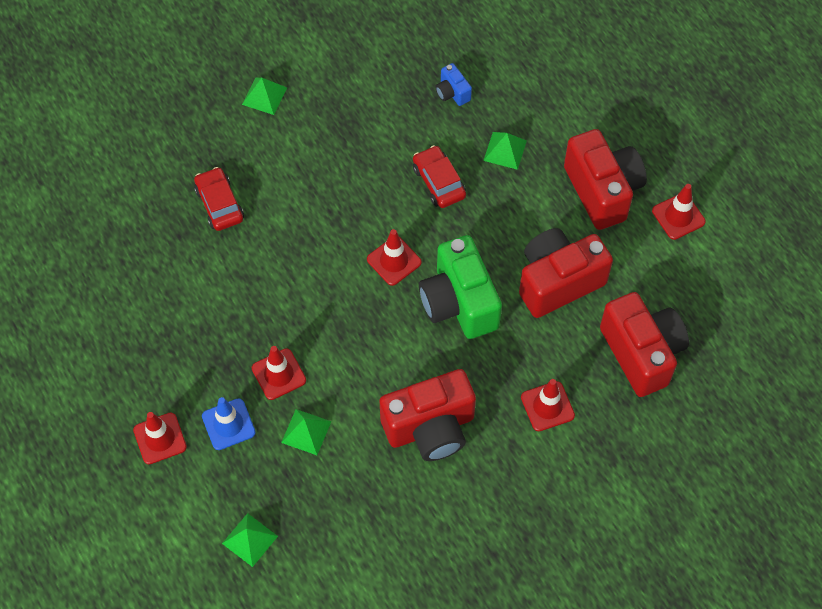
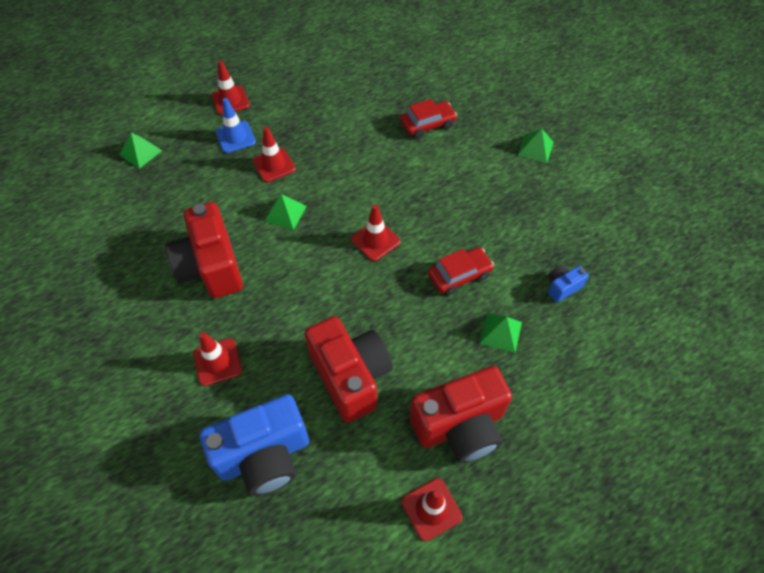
camera: 90 degrees right, 5 degrees down
(306, 432) = (221, 183): green pyramid -> green pyramid (285, 213)
(459, 303) = (331, 290): green camera -> none
(642, 353) = (264, 456): red camera -> blue camera

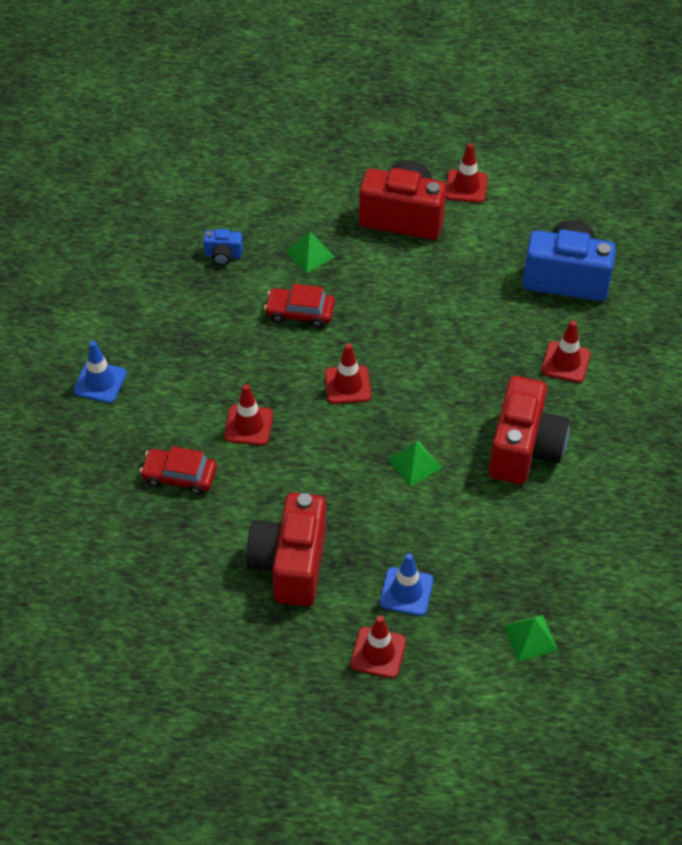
camera: 145 degrees left, 5 degrees down
(274, 165) = (387, 527): red traffic cone -> red traffic cone (248, 425)
(351, 377) = (460, 291): red camera -> red camera (290, 564)
(535, 148) = (100, 382): green pyramid -> blue traffic cone

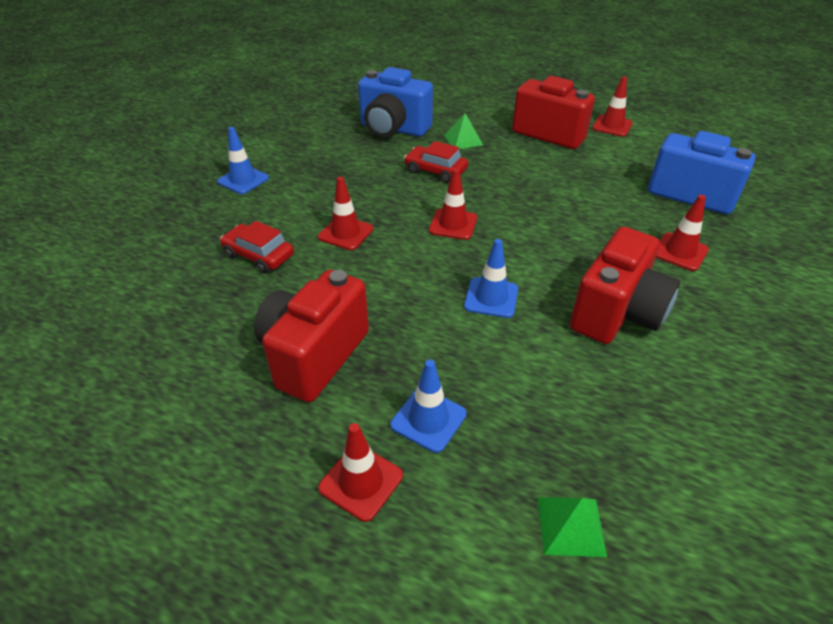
camera: 20 degrees right, 10 degrees down
(223, 255) = (393, 129): blue camera -> blue camera, size x2.23
(414, 463) = (491, 298): green pyramid -> blue traffic cone

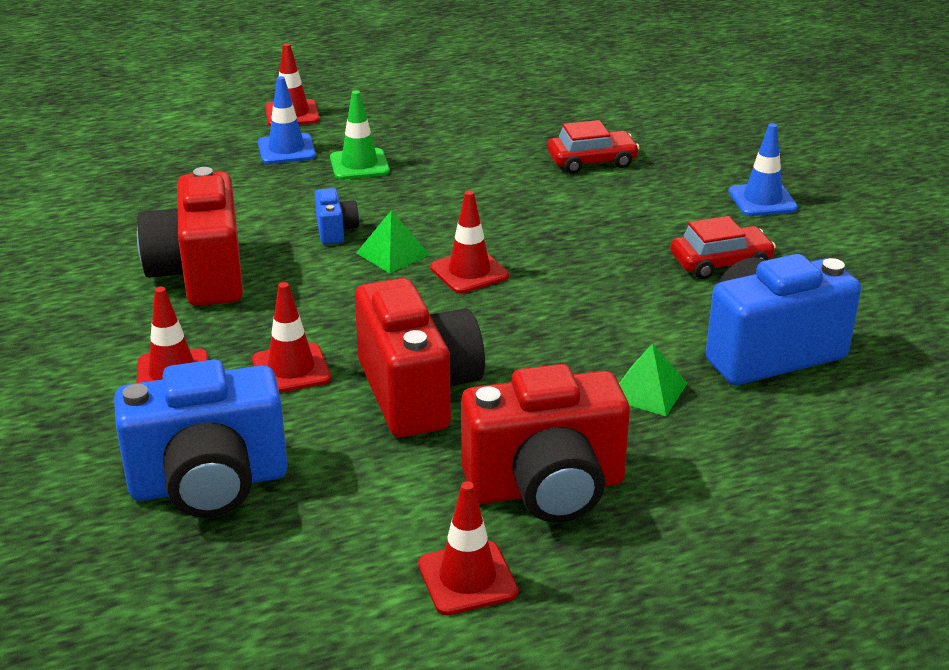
camera: 135 degrees right, 10 degrees down
(314, 355) = (420, 138): red camera -> red camera (418, 392)
(346, 233) = (557, 211): red traffic cone -> red traffic cone (291, 369)
(397, 355) = (359, 165): none -> green traffic cone
(435, 171) = (596, 321): red car -> red car (720, 263)
(491, 298) = (336, 231): blue traffic cone -> blue camera
(570, 526) = (139, 152): green pyramid -> green pyramid (393, 253)

